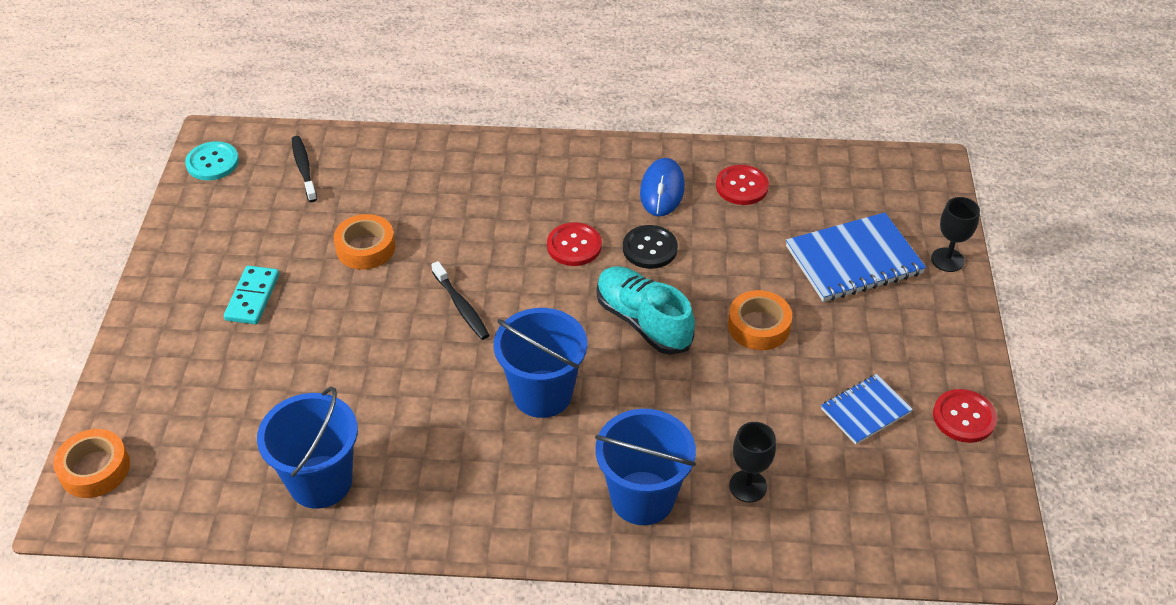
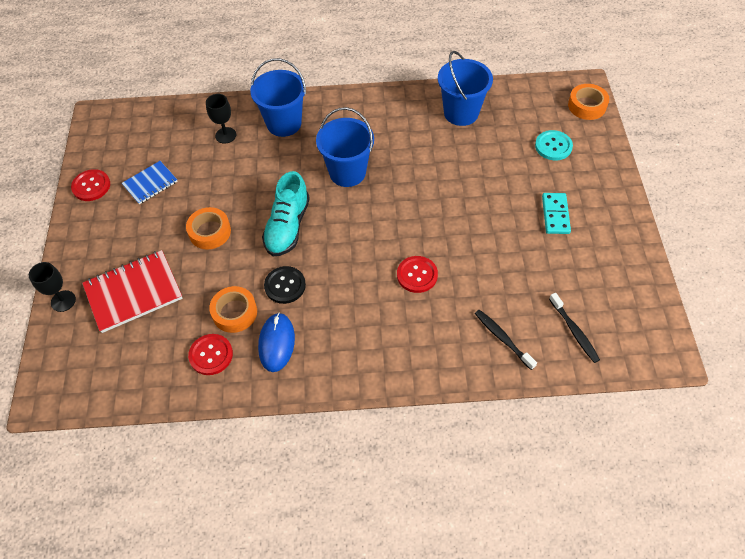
camera: 175 degrees right, 10 degrees up
(212, 162) = (652, 329): turquoise button -> turquoise button (553, 146)
(365, 248) = (494, 262): orange tape -> orange tape (234, 312)
(461, 306) = (412, 224): black toothbrush -> black toothbrush (503, 339)
(574, 246) = (341, 281): red button -> red button (417, 275)
(643, 321) = (287, 226): turquoise shoe -> turquoise shoe turned 60 degrees clockwise
(853, 260) = (133, 292): blue notebook -> red notebook

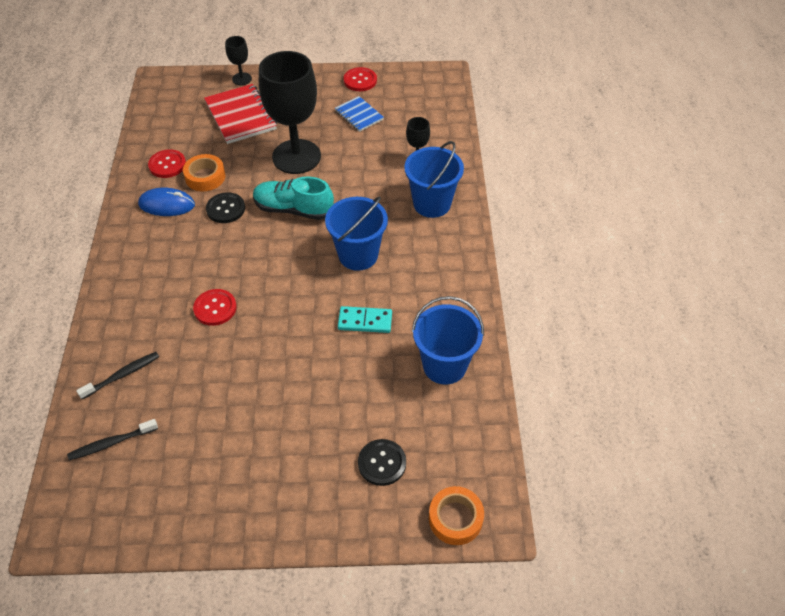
camera: 90 degrees right, 5 degrees down
(210, 232) = (296, 157): orange tape -> black goblet
(553, 146) = (382, 463): turquoise button -> black button
(555, 215) = (271, 448): turquoise domino -> turquoise domino (365, 321)

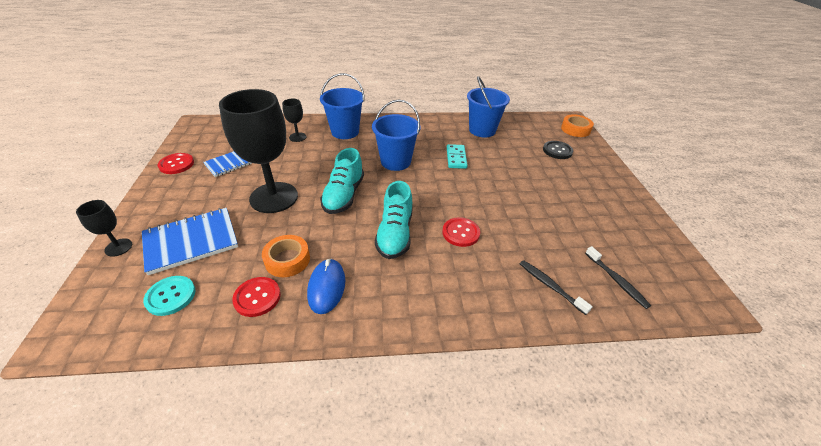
camera: 95 degrees left, 10 degrees down
(181, 119) = (171, 296): none -> turquoise button
(224, 252) = (395, 234): none -> turquoise shoe
(225, 209) = (338, 239): black button -> none
(240, 116) = (191, 242): red notebook -> blue notebook

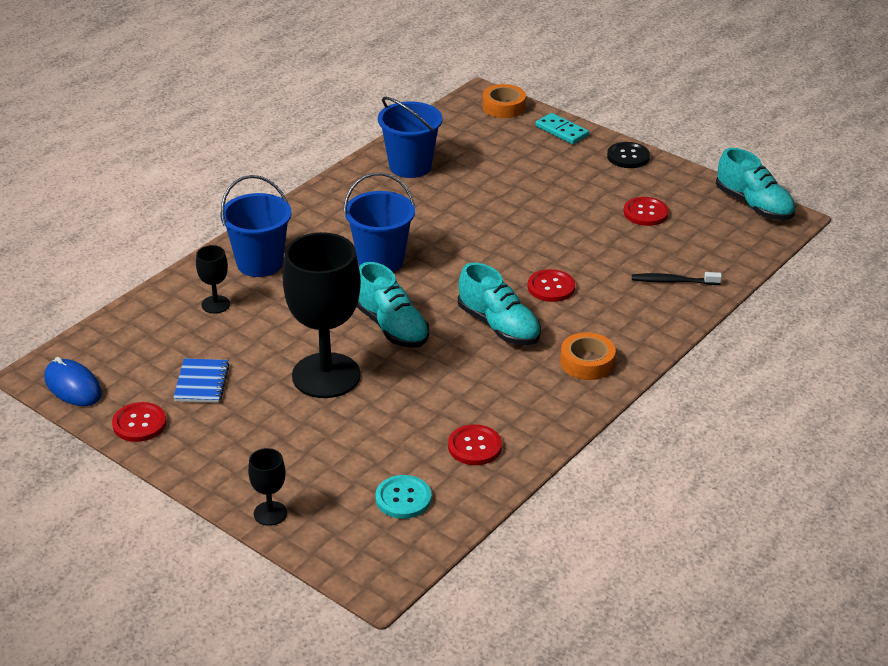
camera: 45 degrees left, 5 degrees down
(191, 242) = (329, 460): blue notebook -> none
(287, 260) = (446, 408): orange tape -> orange tape (587, 362)
(326, 287) = (515, 401): blue mouse -> blue mouse (73, 386)
(456, 158) = (435, 217): turquoise domino -> turquoise domino (562, 131)
(557, 151) = (520, 146): black button -> black button (628, 157)
(590, 228) = (645, 213): none -> red button
(616, 280) = (711, 245): black toothbrush -> none
(690, 274) = (754, 205): none -> turquoise shoe

